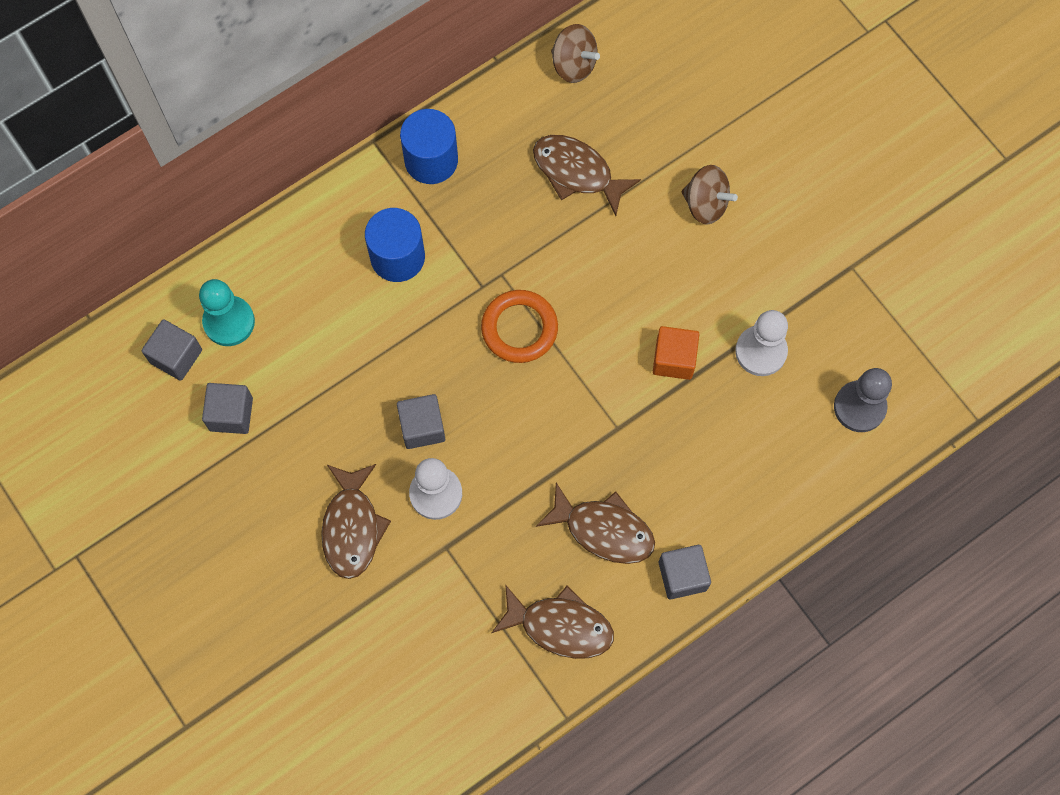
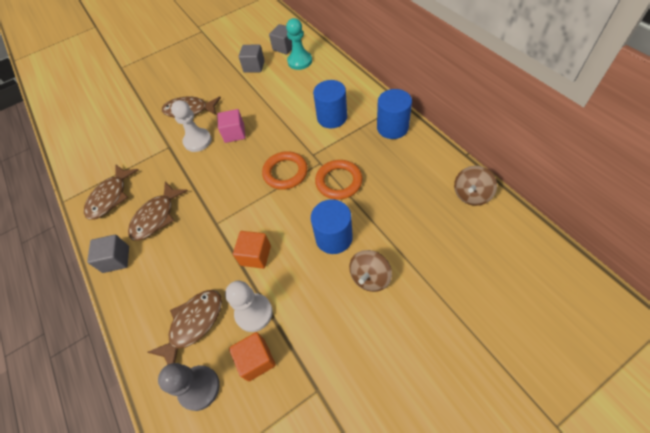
camera: 100 degrees right, 15 degrees down
(422, 427) = (234, 133): grey cube -> pink cube
(542, 245) = (339, 181): none -> orange ring
(577, 172) = (390, 198): brown fish -> brown fish (194, 324)
(644, 251) = (334, 237): none -> blue cylinder
(821, 341) = (256, 360): none -> orange cube

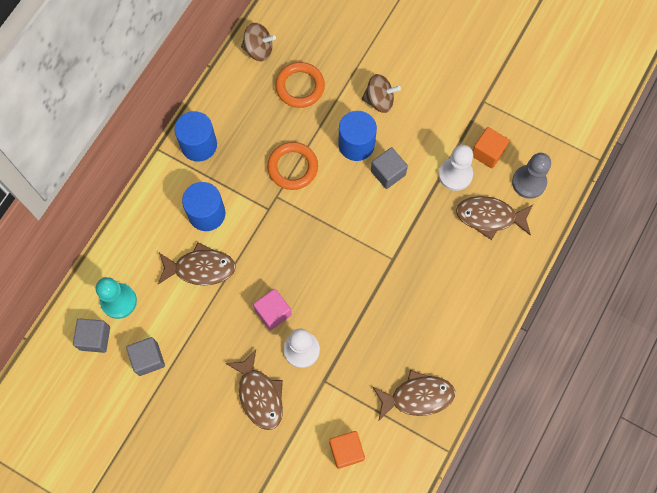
camera: 125 degrees left, 15 degrees up
(116, 259) = (475, 331): grey cube -> grey cube (388, 173)
(156, 217) = (414, 325): brown fish -> brown fish (200, 268)
(255, 255) = (406, 202): orange cube -> orange cube (346, 451)
(285, 172) = (303, 225): orange ring -> orange ring (300, 87)

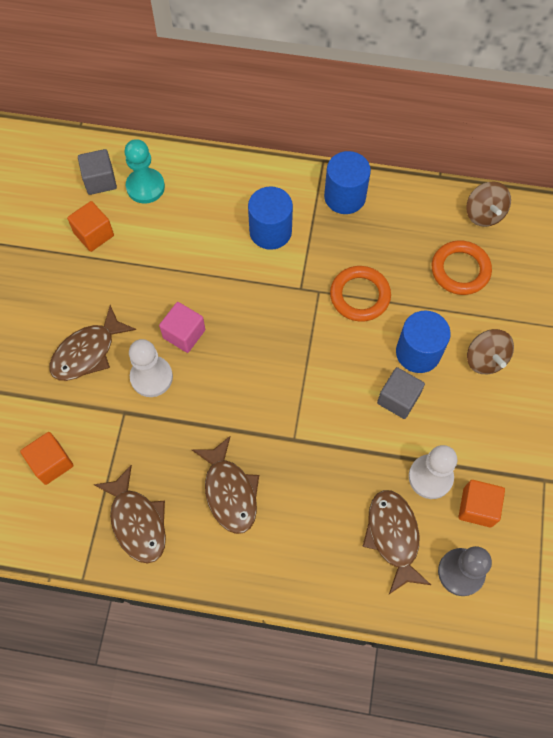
camera: 70 degrees right, 5 degrees down
(148, 359) = (94, 234): grey cube -> orange cube
(200, 268) = (207, 247): brown fish -> brown fish (229, 491)

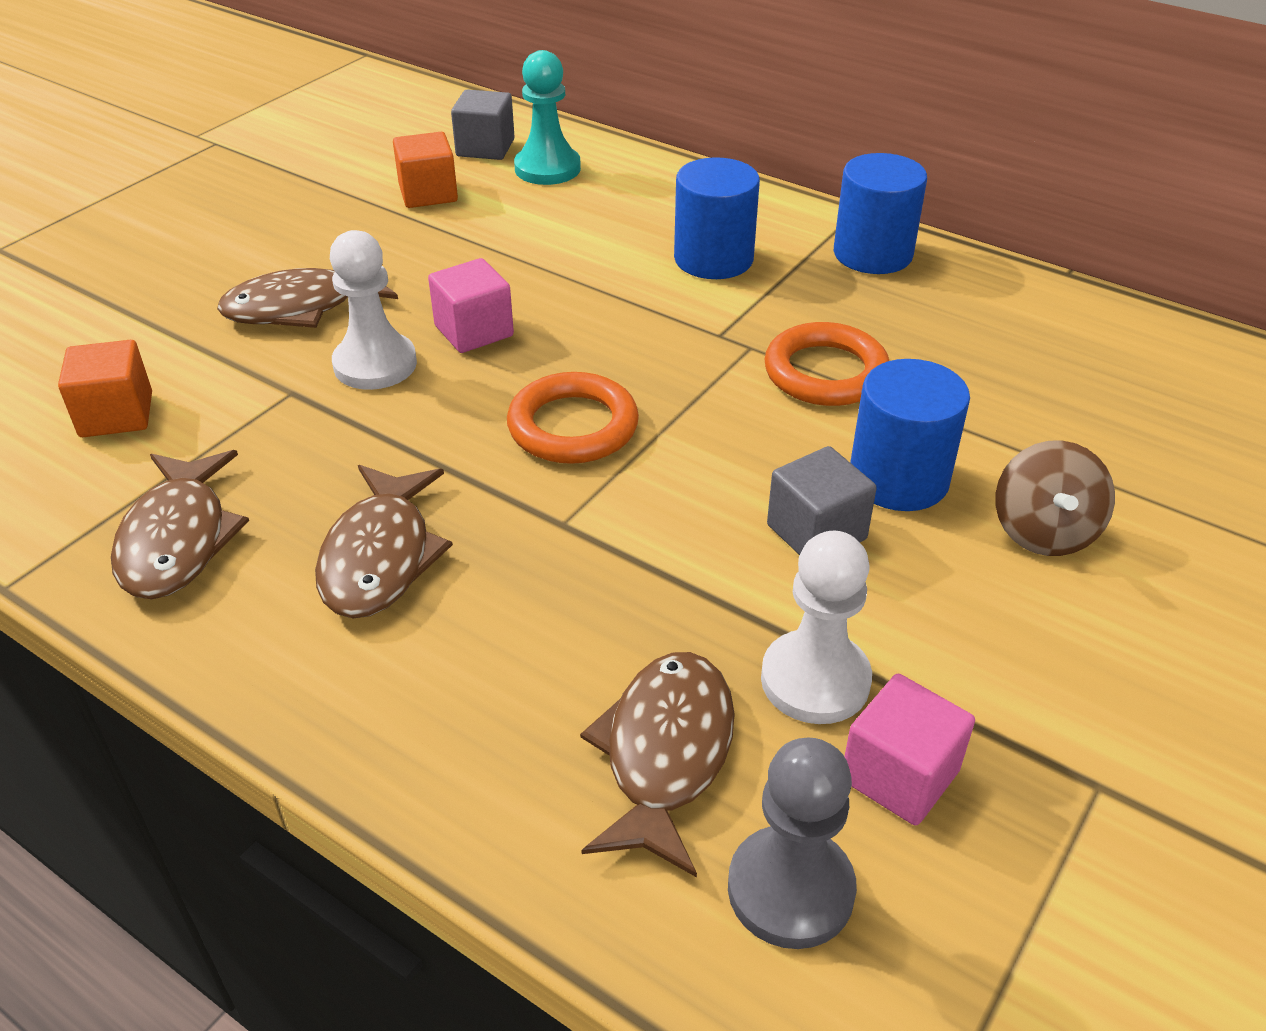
camera: 25 degrees right, 25 degrees down
(460, 270) = (1050, 394): orange ring -> orange ring (573, 426)
(477, 507) = (899, 775): orange cube -> pink cube
(484, 214) = (1136, 337): brown spinning top -> none

